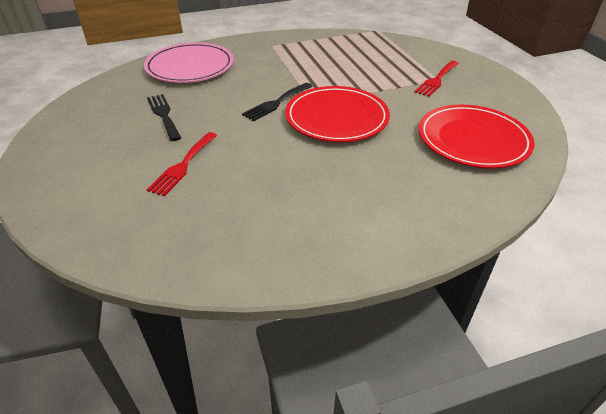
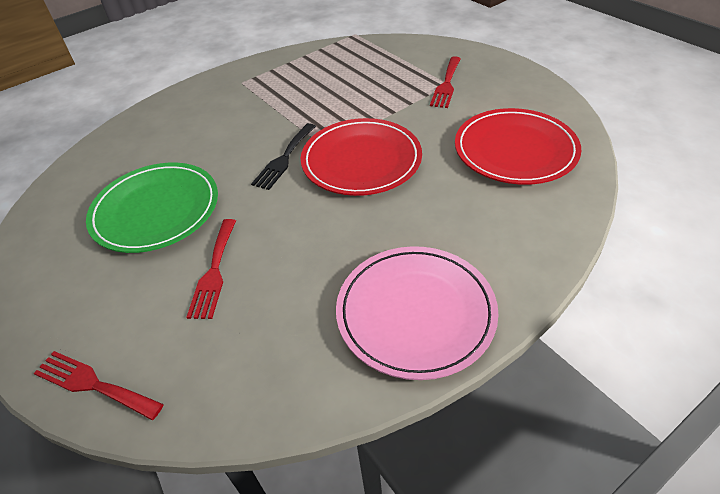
camera: 15 degrees left, 5 degrees up
(60, 215) = (93, 384): none -> red fork
(164, 115) = (156, 210): black fork -> green plate
(190, 67) = (155, 135): pink plate -> pink plate (415, 313)

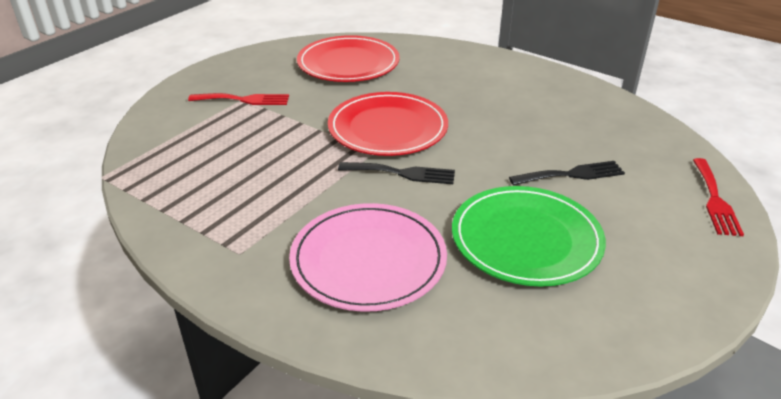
camera: 110 degrees left, 10 degrees down
(214, 272) = (571, 174): red fork -> black fork
(415, 313) = (539, 85): pink plate -> pink plate (368, 260)

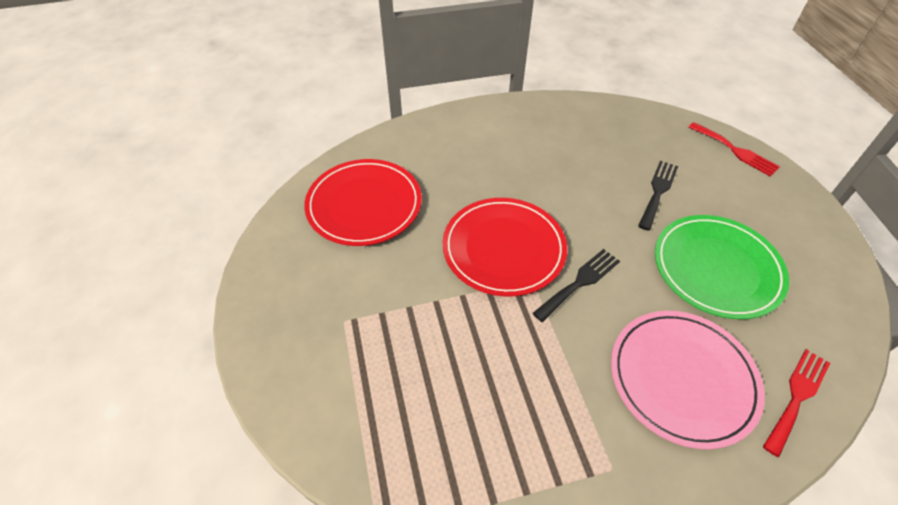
camera: 50 degrees left, 15 degrees up
(244, 100) = (347, 320): red fork -> red fork (797, 397)

